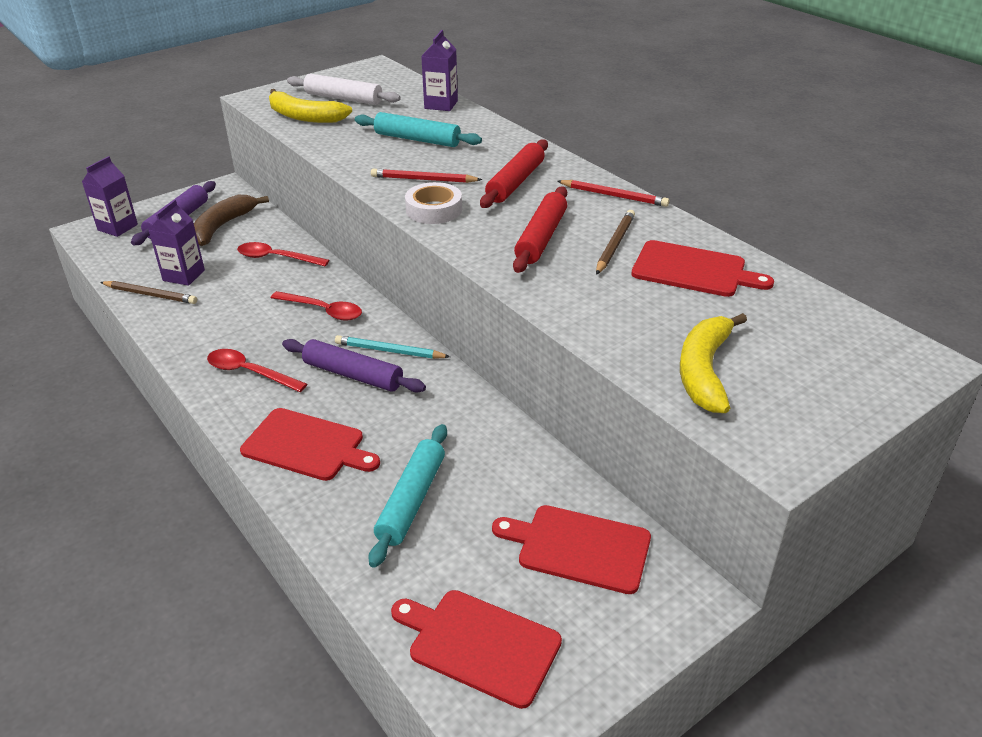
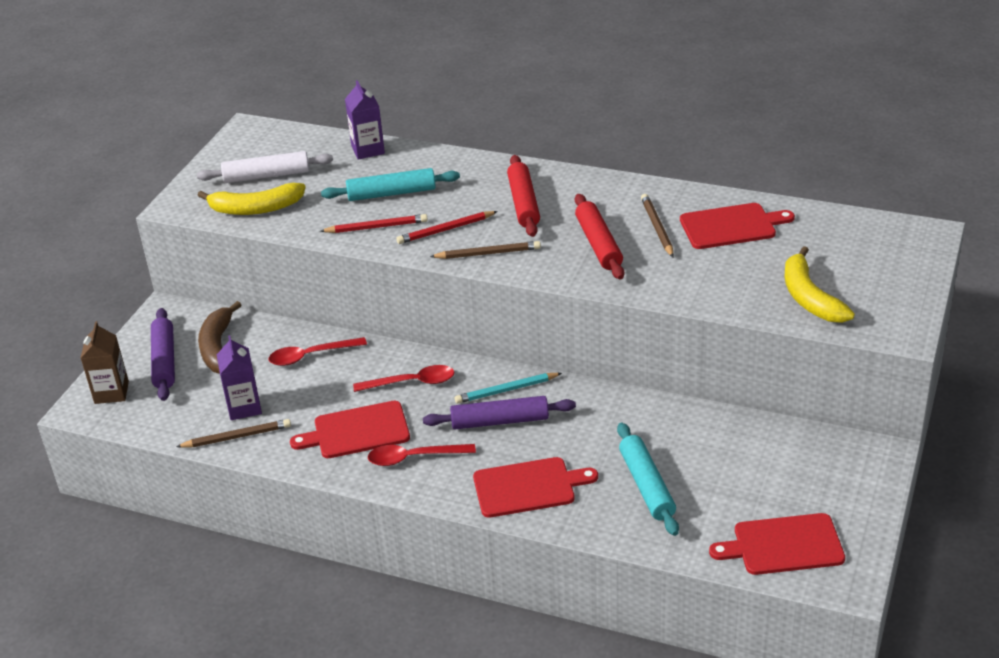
camera: 30 degrees left, 0 degrees up
(117, 227) = (111, 392): purple carton -> brown carton
(434, 209) = (488, 253): white tape -> brown pencil
(579, 548) = (785, 460): red cutting board -> red cutting board (357, 431)
(614, 196) = (612, 186): red pencil -> red pencil (376, 227)

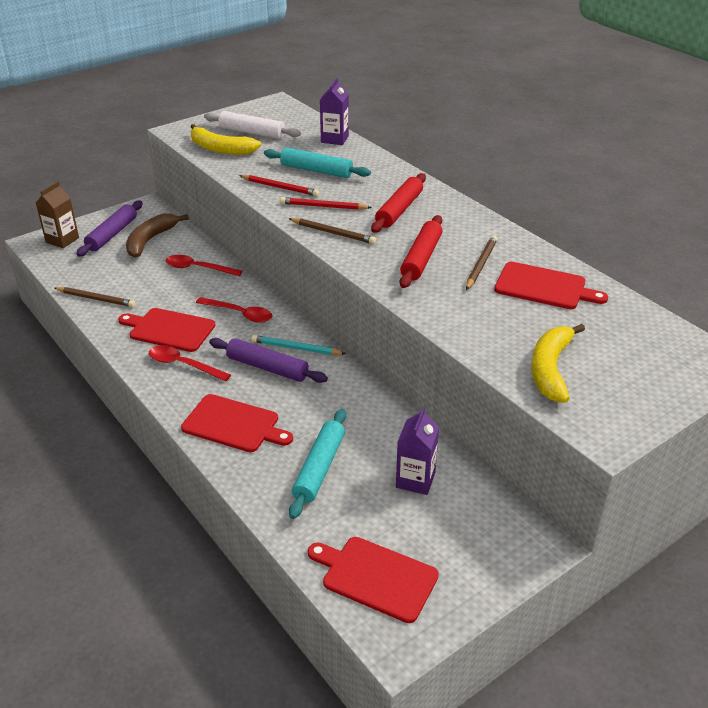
camera: 30 degrees right, 0 degrees up
(244, 407) = (122, 282): purple carton -> purple carton (415, 480)

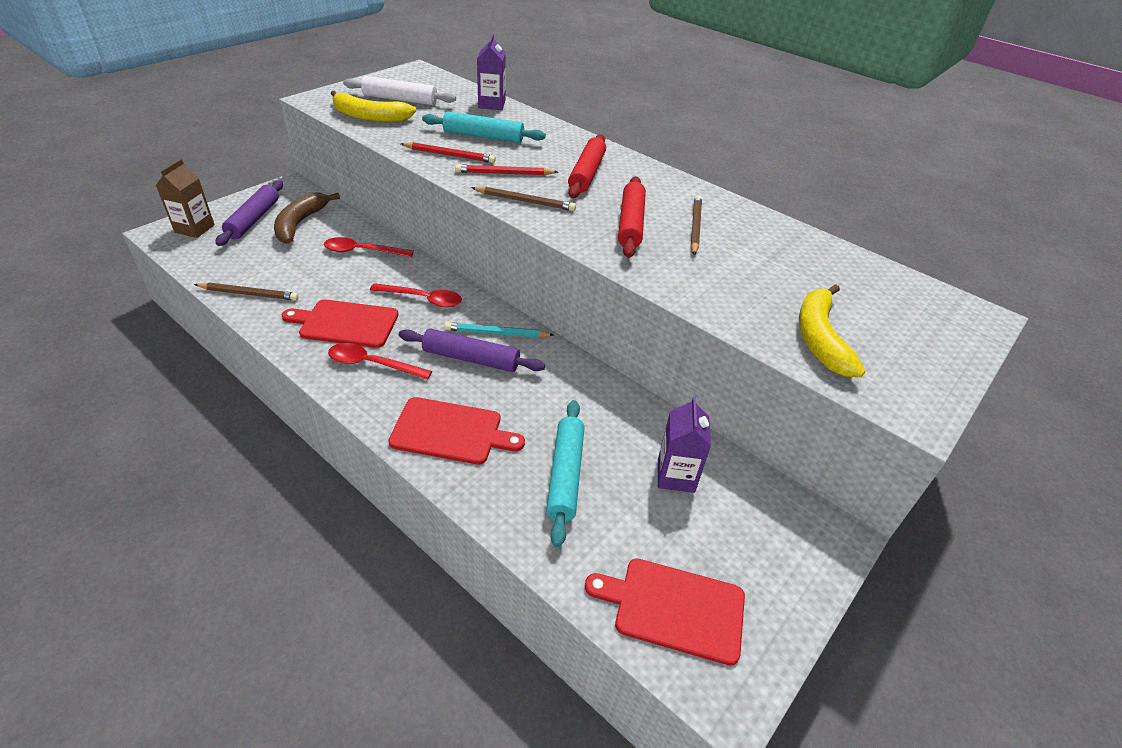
camera: 15 degrees left, 5 degrees up
(544, 287) = (769, 247): red cutting board -> none

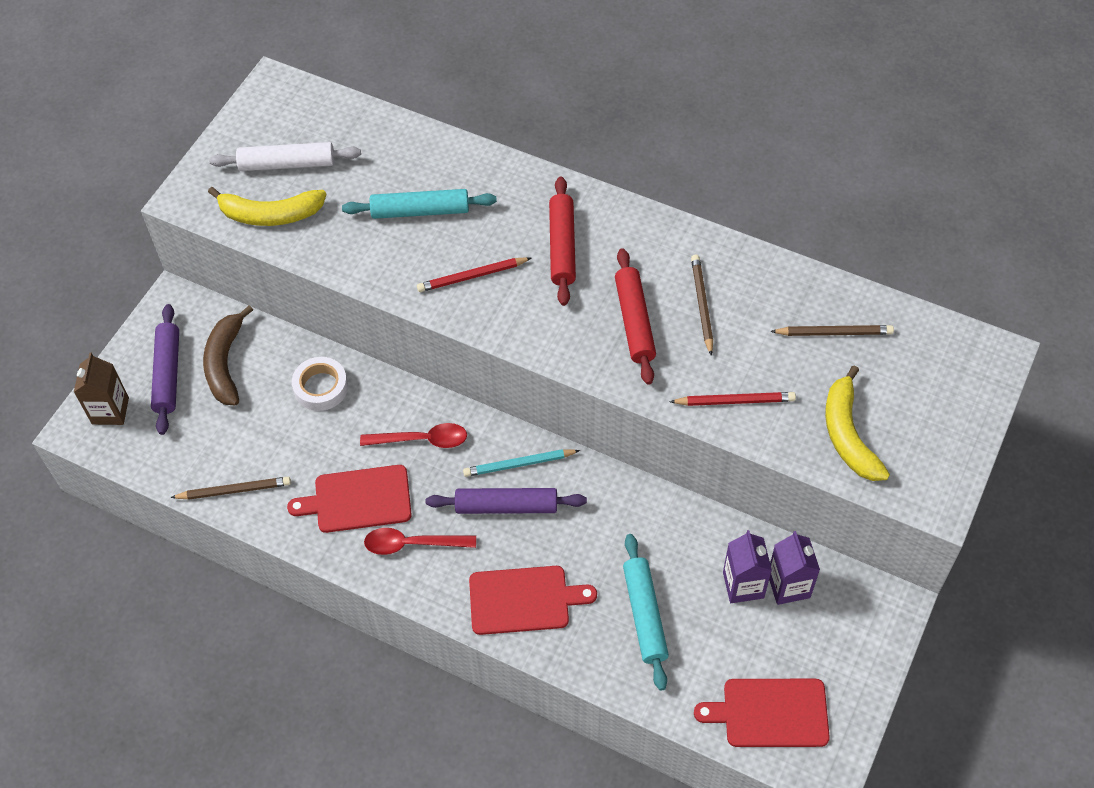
camera: 10 degrees left, 15 degrees up
(362, 251) = (321, 387): red spoon -> white tape
(449, 155) = (398, 261): red pencil -> red pencil (735, 401)
(491, 104) = (402, 137): purple carton -> purple carton (788, 586)
(525, 201) = (513, 319): brown pencil -> brown pencil (834, 333)

